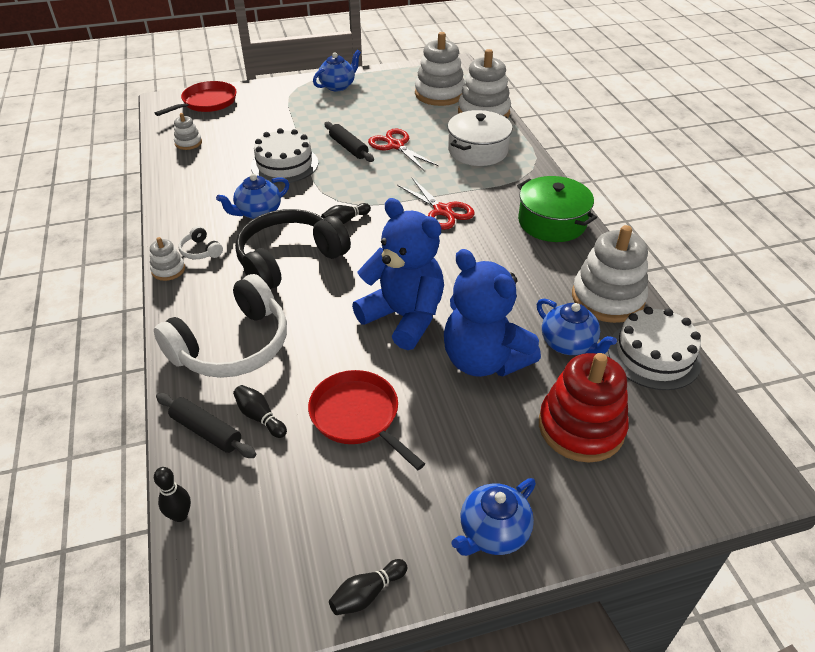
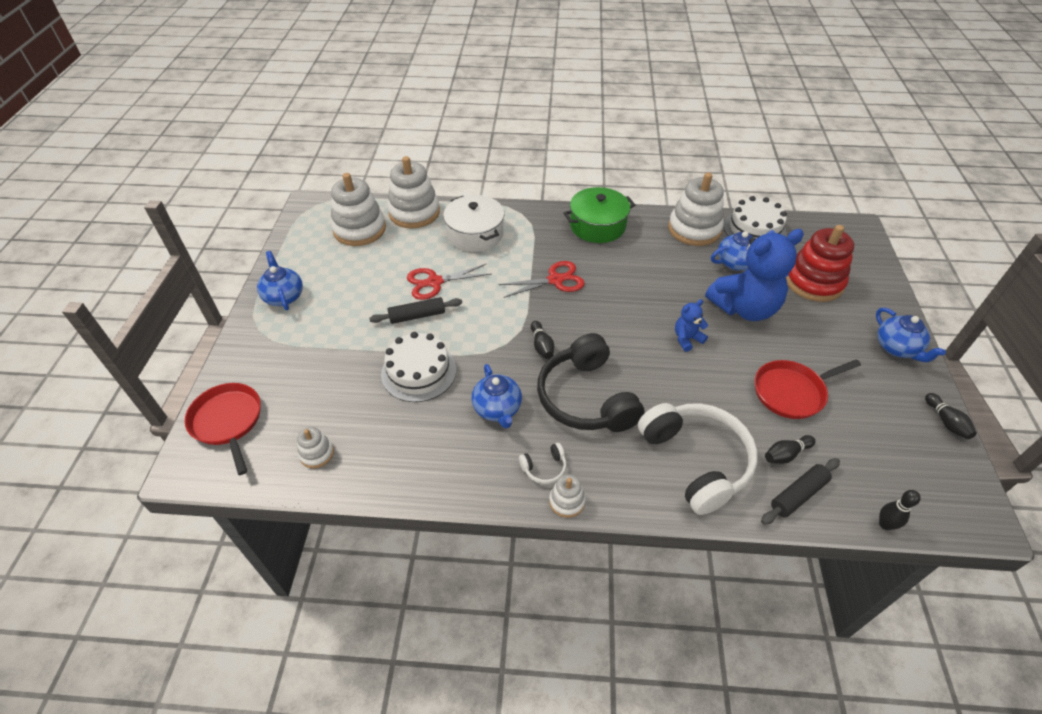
camera: 70 degrees left, 5 degrees up
(404, 317) = (687, 339): blue teddy bear -> blue teddy bear, size x0.45

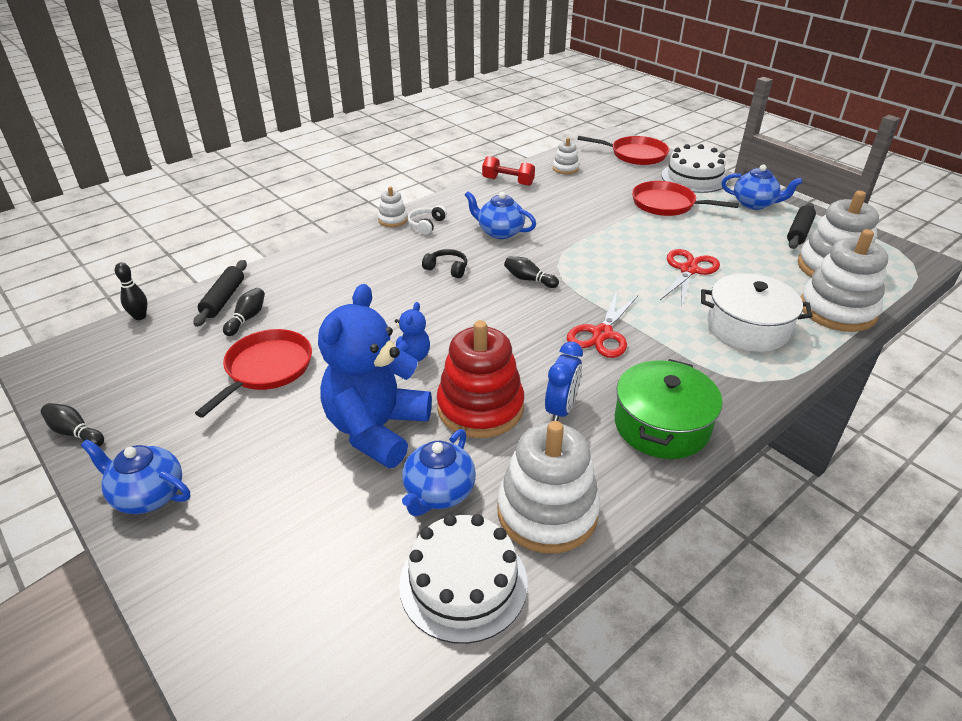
camera: 135 degrees right, 10 degrees down
(334, 342) = (666, 204): none -> red pan
(394, 477) = (508, 182): none -> red dumbbell
(417, 316) = (651, 244): black rolling pin -> black rolling pin (799, 232)
(419, 372) = (584, 220): white cake -> white cake (694, 178)
(586, 398) = (447, 268): black headphones -> black headphones, size x0.40
(635, 259) = (561, 410): none -> blue clock
(696, 461) = (321, 278): white headphones -> none
(813, 282) = (307, 533): red stacking toy -> red stacking toy (480, 408)

